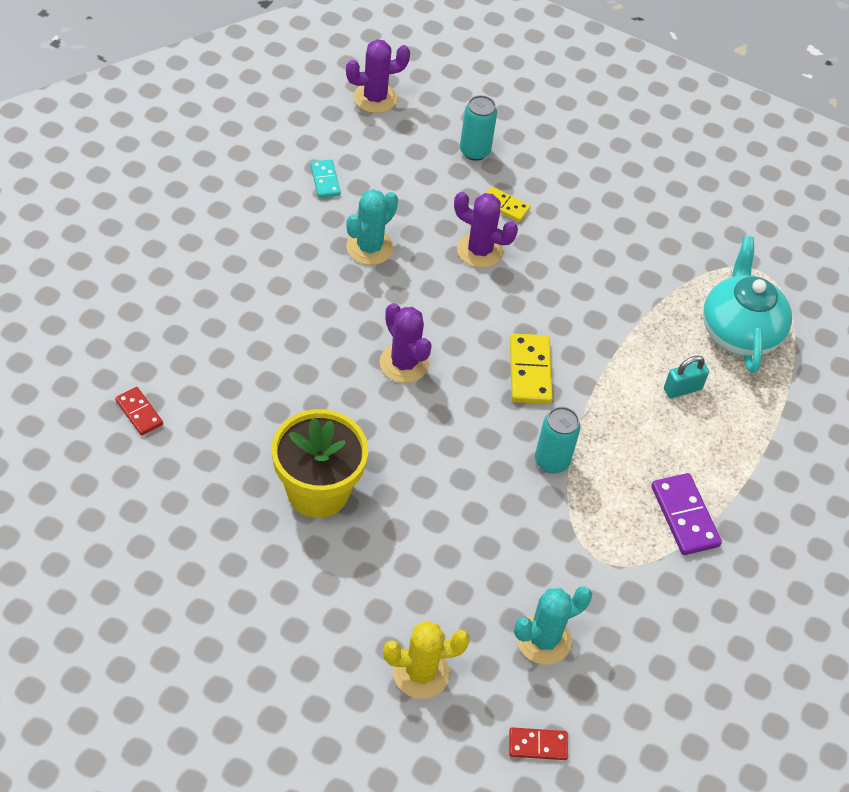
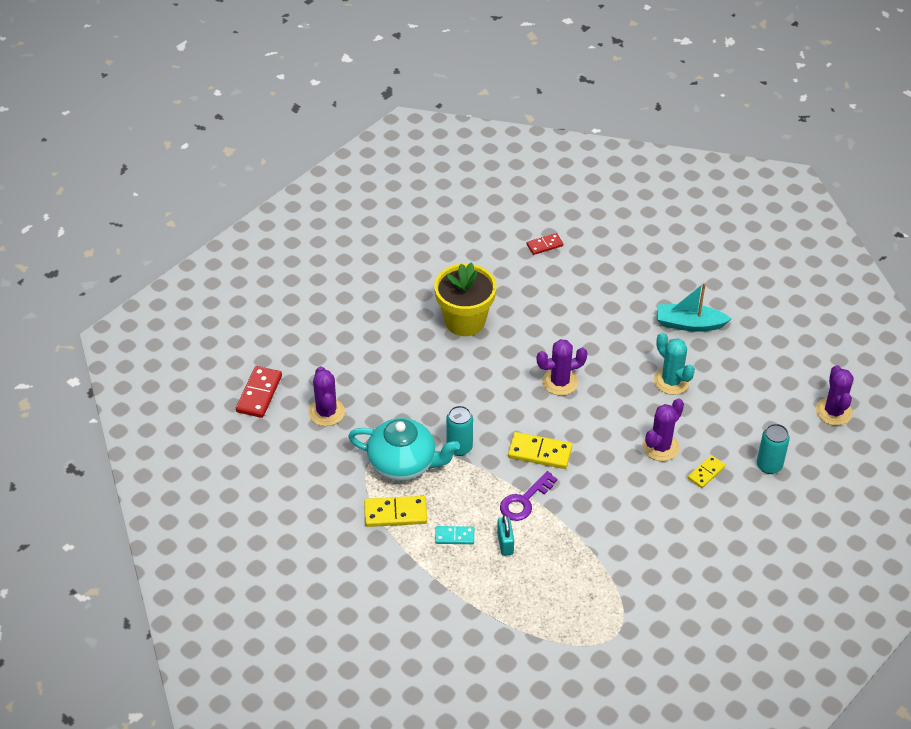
camera: 110 degrees right, 5 degrees down
(264, 236) = (689, 324): none -> turquoise boat
(325, 180) = (742, 366): turquoise domino -> turquoise domino (454, 536)
(421, 673) = (324, 348): yellow cactus -> none
(538, 745) = (259, 394): red domino -> red domino, size x1.61
(543, 640) = (326, 412): turquoise cactus -> purple cactus
(611, 378) = (524, 501): none -> purple key
(684, 516) = (395, 513): purple domino -> yellow domino
(739, 331) = (554, 599): turquoise teapot -> turquoise teapot (404, 463)

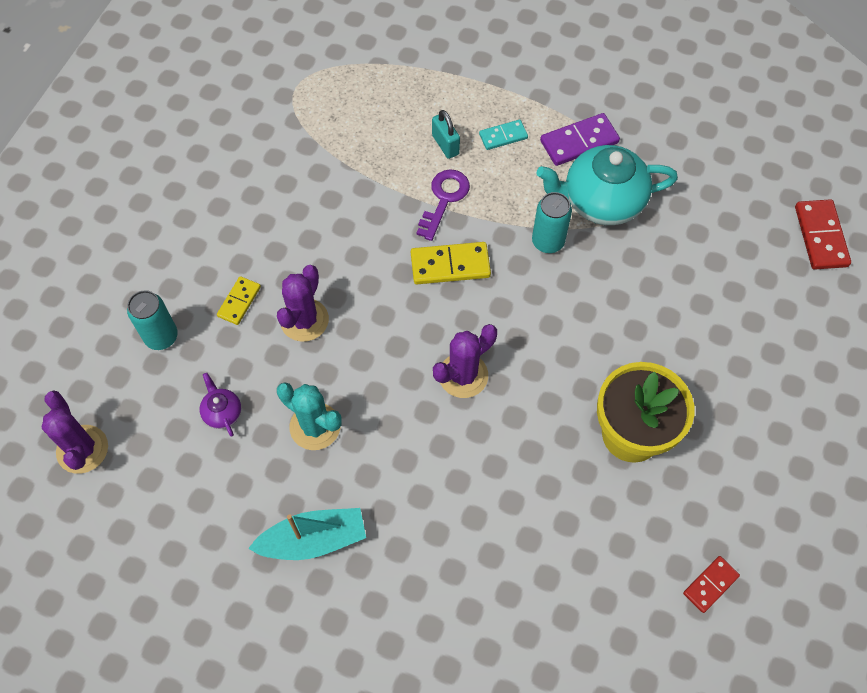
camera: 160 degrees right, 15 degrees up
(326, 412) = (727, 237): purple cactus -> none
(395, 513) = (579, 142): yellow domino -> purple domino
(544, 245) = (581, 627): red domino -> red domino (710, 584)
(733, 406) = (222, 412): none -> purple teapot

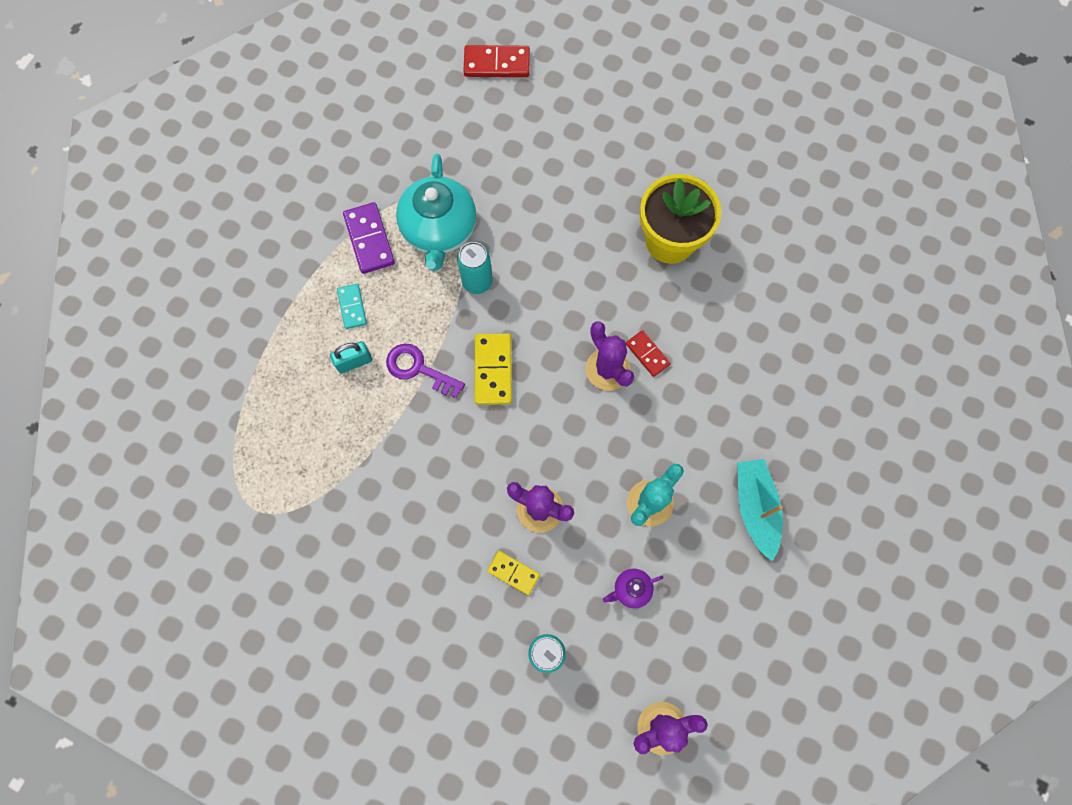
camera: 85 degrees left, 10 degrees up
(710, 584) = (796, 204): red domino -> red domino (647, 354)

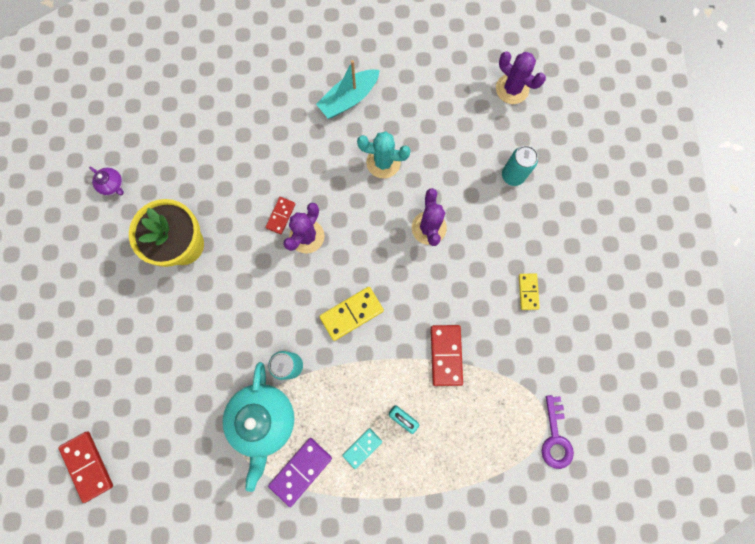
camera: 120 degrees left, 5 degrees up
(388, 443) = (446, 355): none -> red domino
(418, 369) = (381, 367): purple key -> purple key (555, 438)
(439, 230) = (264, 420): turquoise teapot -> turquoise teapot turned 120 degrees clockwise
(513, 572) = (478, 221): yellow domino -> yellow domino (528, 292)
(631, 589) = (444, 146): purple teapot -> purple teapot (113, 185)

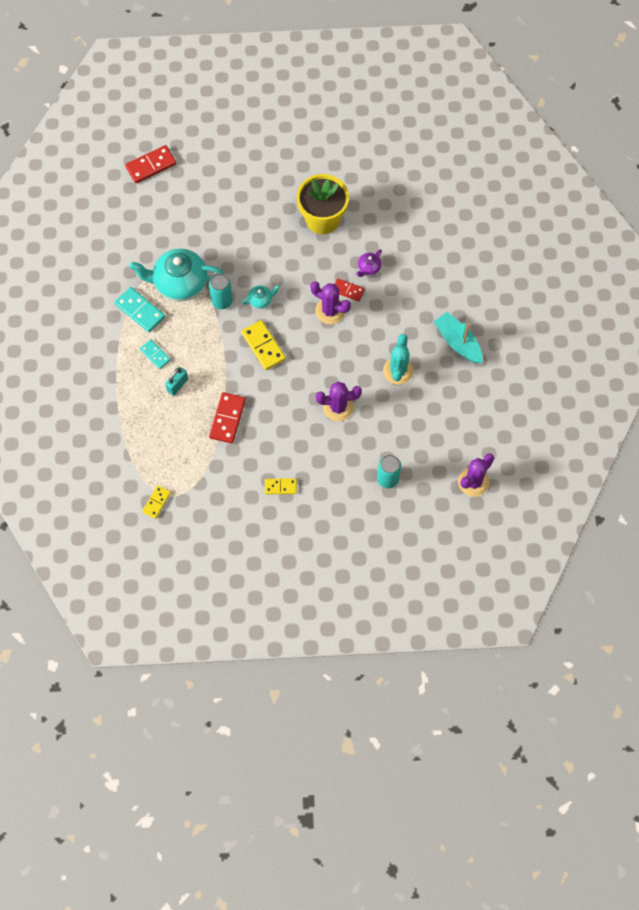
camera: 90 degrees right, 10 degrees down
(113, 185) = (373, 164): purple teapot -> purple teapot (368, 268)
(290, 317) = (261, 300): none -> turquoise teapot
(300, 471) = (140, 311): purple domino -> turquoise domino
(446, 355) = (227, 419): red domino -> red domino turned 75 degrees counterclockwise
(555, 438) = (156, 502): purple key -> yellow domino

